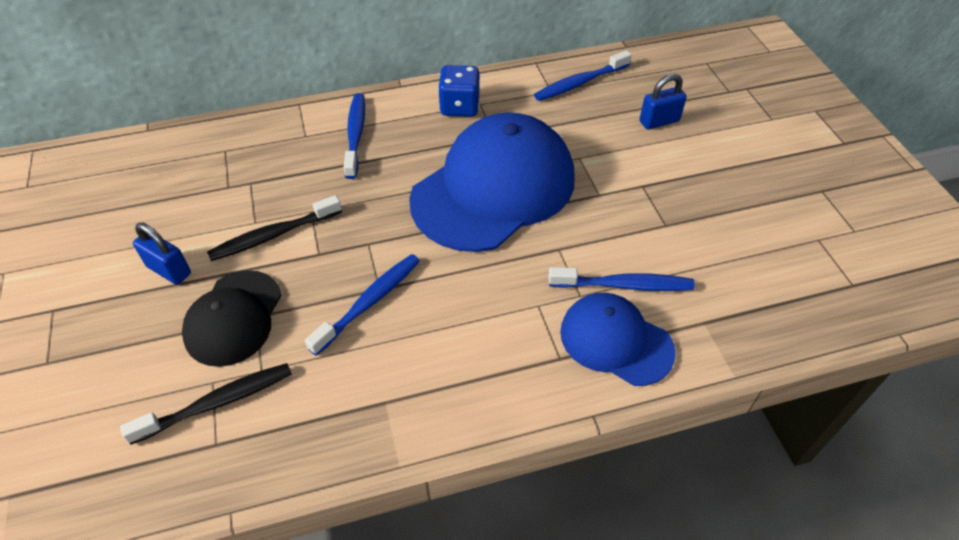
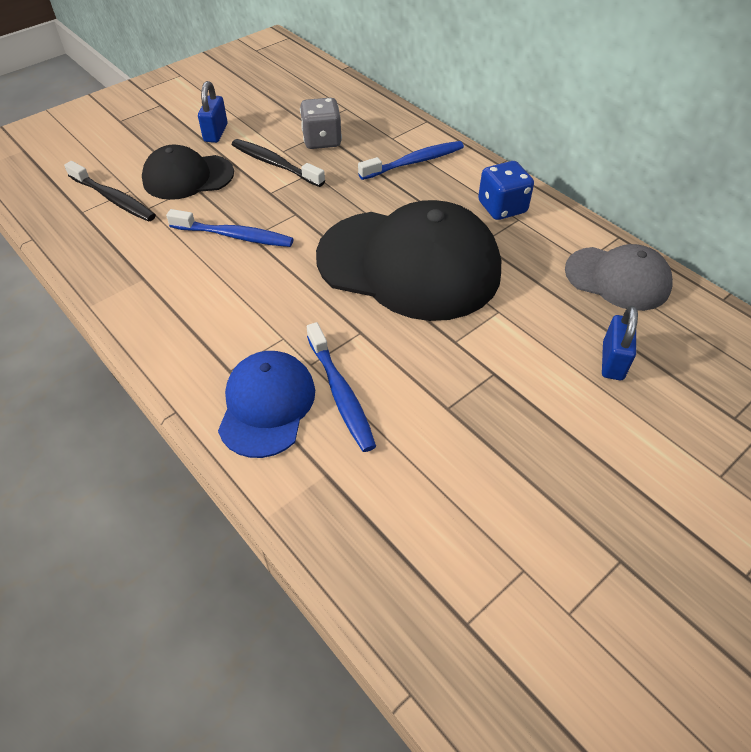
camera: 65 degrees right, 0 degrees up
(264, 186) = (322, 140): none -> grey dice
(494, 189) = (409, 264): blue cap -> black cap
(580, 83) = (617, 278): blue toothbrush -> grey cap
(659, 121) = (612, 361): blue padlock -> blue padlock turned 60 degrees clockwise

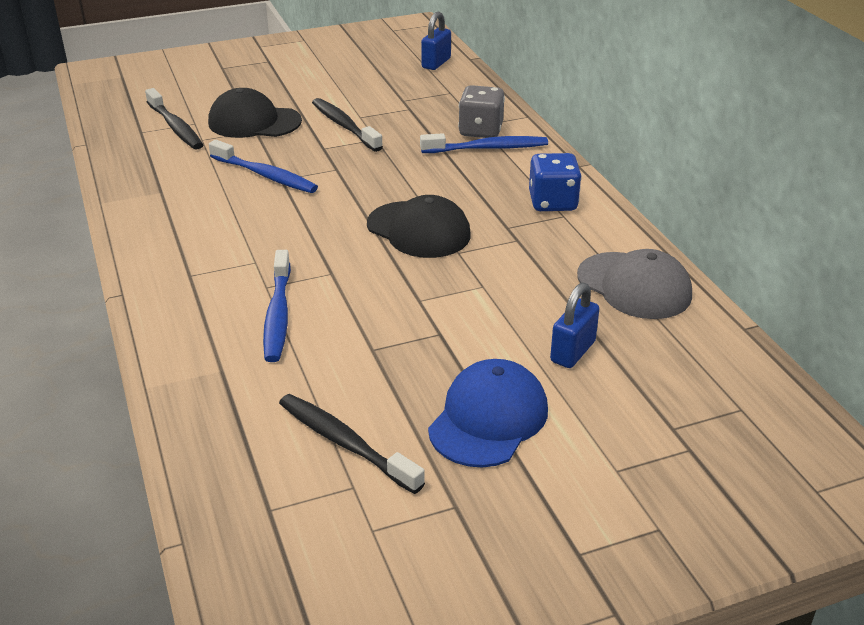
camera: 20 degrees right, 15 degrees down
(215, 133) = (305, 92): blue padlock -> blue padlock (436, 63)
(267, 405) = (204, 308): blue cap -> blue cap (488, 419)
(322, 140) = (405, 114): grey dice -> grey dice (480, 131)
(409, 264) = (418, 230): black cap -> black cap, size x0.55
(488, 522) = (345, 443): none -> black toothbrush

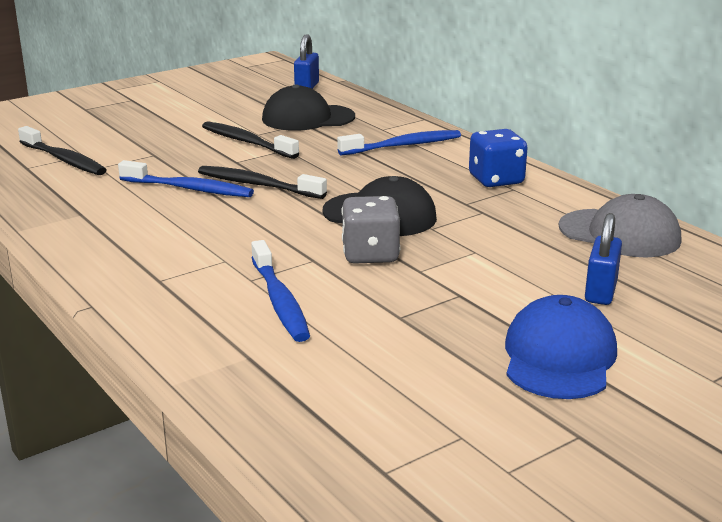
camera: 15 degrees left, 10 degrees down
(254, 122) = (148, 148): black cap -> black cap (308, 118)
(345, 443) = (427, 400): black toothbrush -> black toothbrush (257, 185)
(480, 131) = (387, 133): grey dice -> grey dice (370, 254)

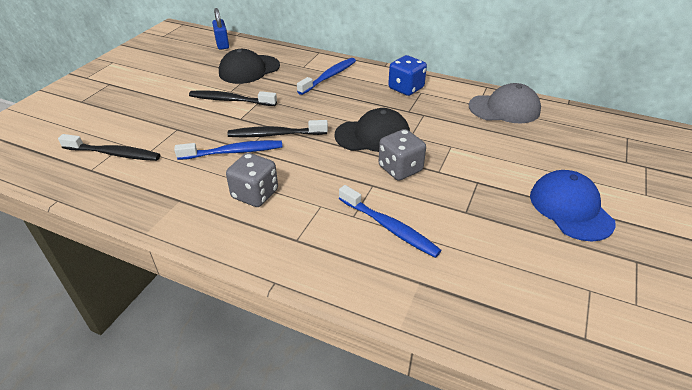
camera: 30 degrees left, 15 degrees up
(165, 230) = (255, 194): none -> grey dice
(600, 292) = (539, 153): blue padlock -> none

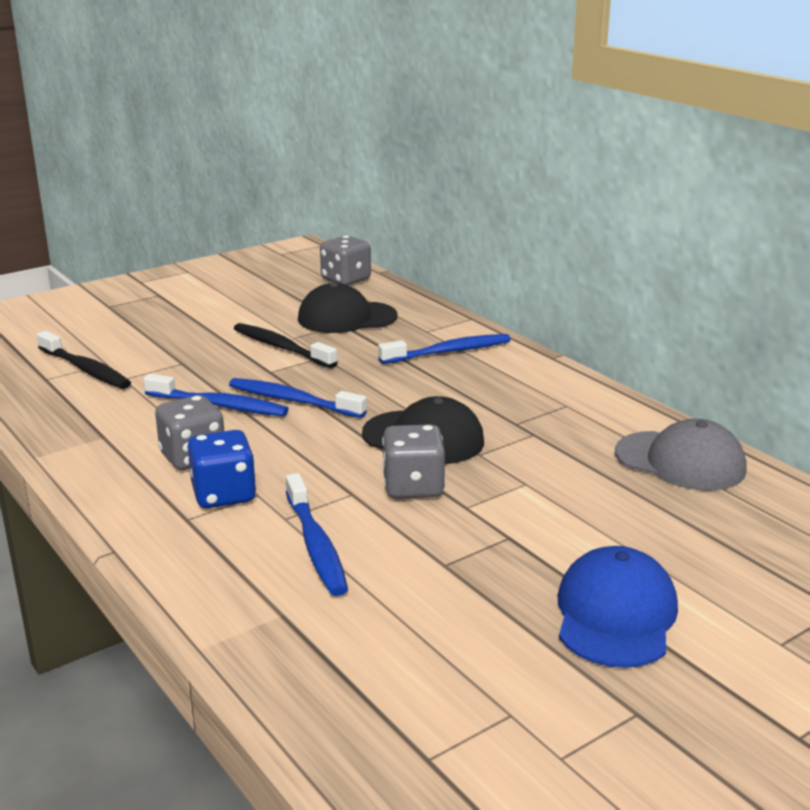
camera: 30 degrees right, 15 degrees down
(222, 44) = (346, 279): blue padlock -> grey dice
(275, 134) = (293, 401): black toothbrush -> blue toothbrush
(406, 88) = (548, 394): blue dice -> blue dice (224, 494)

